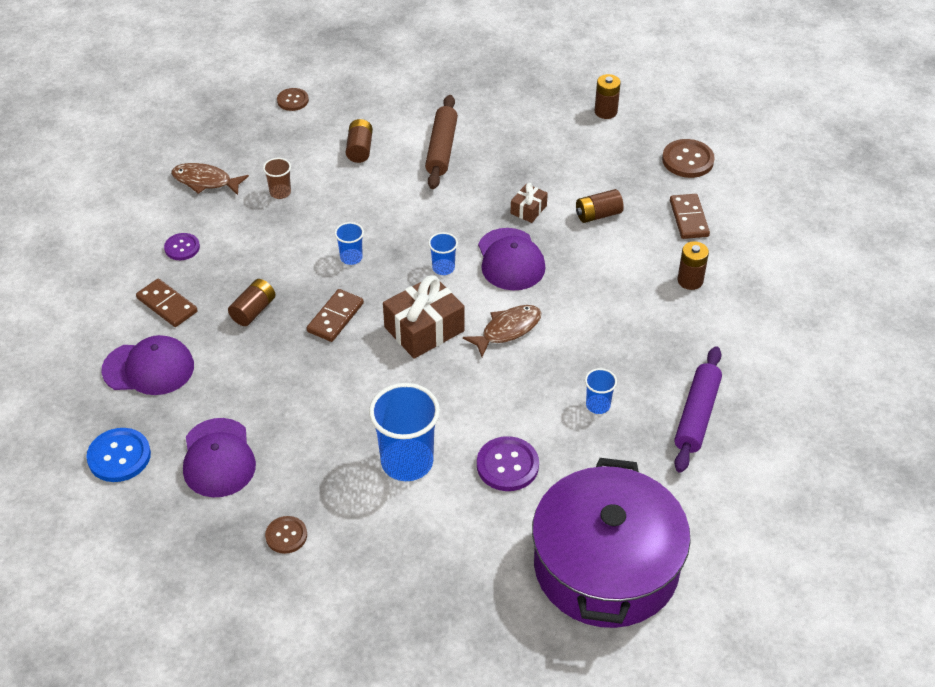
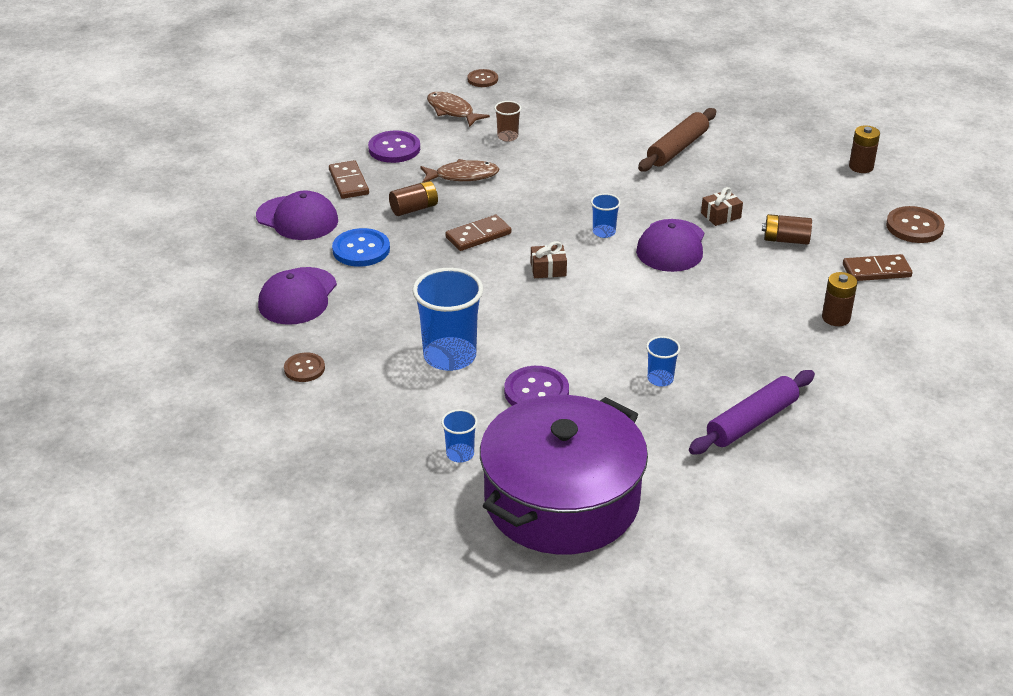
camera: 30 degrees right, 10 degrees down
(119, 456) = (223, 267): blue button -> blue button (361, 249)
(182, 248) = (394, 149): purple button -> purple button, size x1.57
(293, 100) = (574, 78): brown button -> brown button (482, 79)
(351, 258) = (528, 199): blue cup -> blue cup (460, 454)
(359, 149) = (603, 127): brown battery -> none
(424, 329) = (548, 269): brown gift -> brown gift, size x0.52
(507, 330) = (623, 295): brown fish -> brown fish (463, 176)
(689, 218) = (876, 271): brown domino -> brown domino turned 60 degrees clockwise

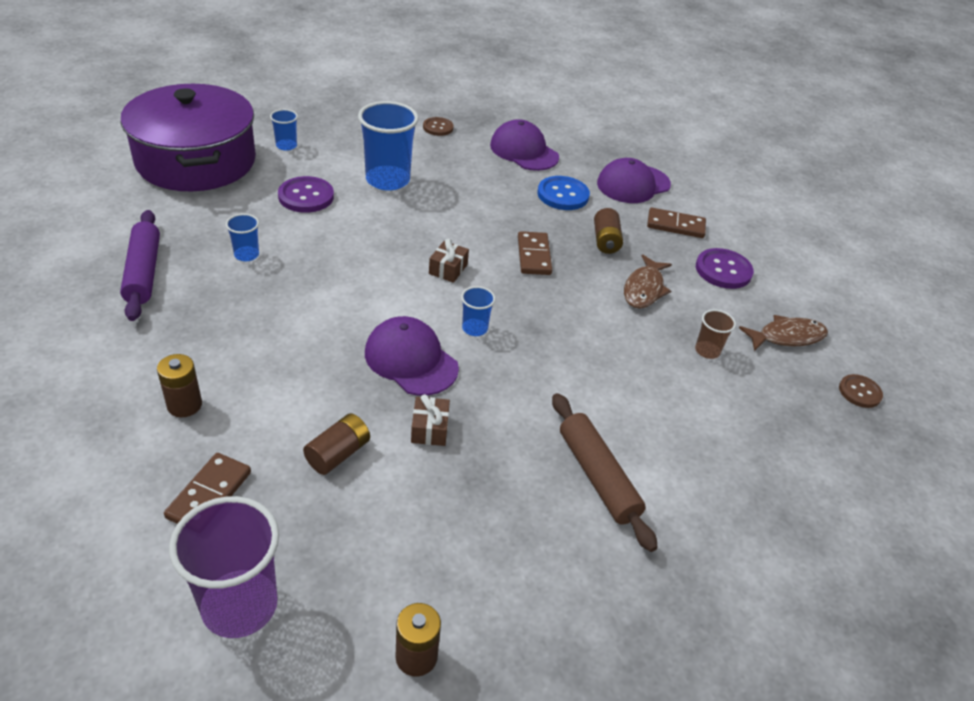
camera: 115 degrees right, 5 degrees up
(914, 227) = (239, 605): brown button -> purple cup

